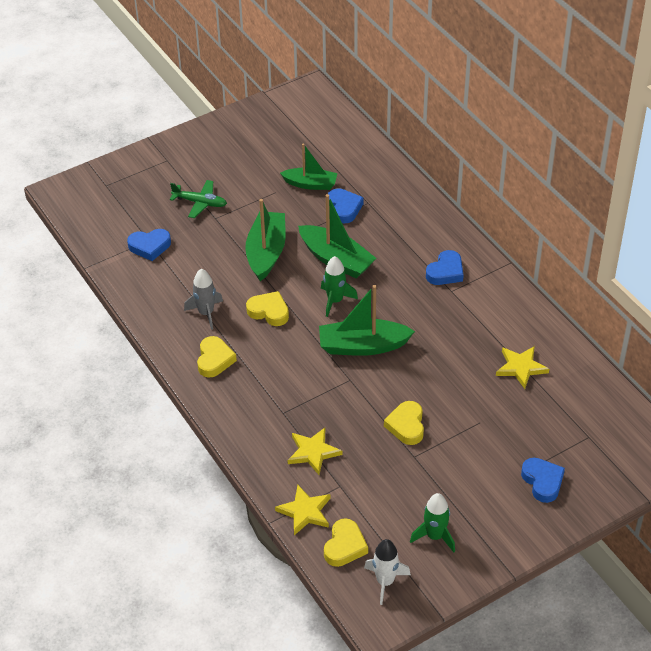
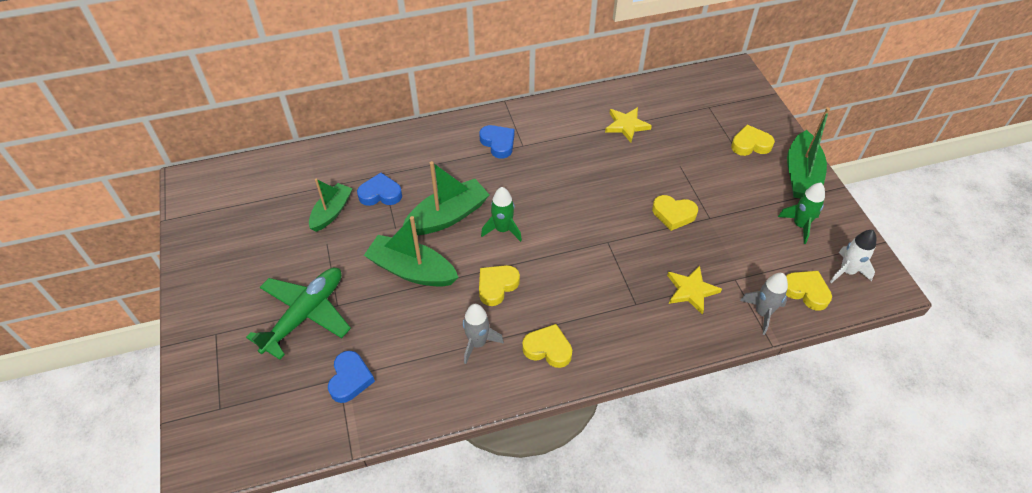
camera: 75 degrees left, 5 degrees up
(200, 203) = (305, 314): green plane -> green plane, size x1.67
(305, 511) = (762, 313): yellow star -> grey rocket
(362, 346) = (568, 222): green boat -> green boat (801, 175)
(542, 482) = (750, 144): blue heart -> yellow heart

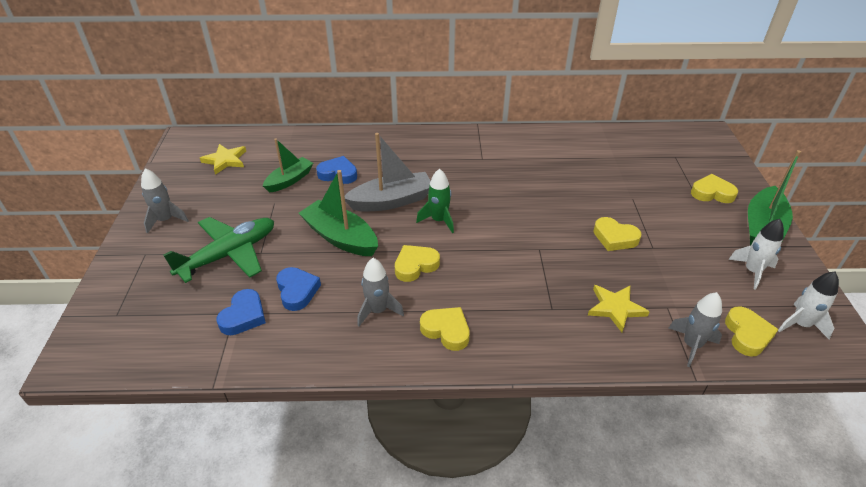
camera: 15 degrees right, 10 degrees down
(218, 289) = (165, 220): none -> grey rocket
(448, 216) = (391, 201): green boat -> grey boat
(498, 143) = (460, 153): blue heart -> blue heart (297, 291)
(626, 125) = (587, 158): yellow star -> yellow star (225, 160)
(800, 225) = (752, 271): green rocket -> white rocket
(806, 291) = (747, 334): yellow heart -> yellow heart turned 45 degrees clockwise

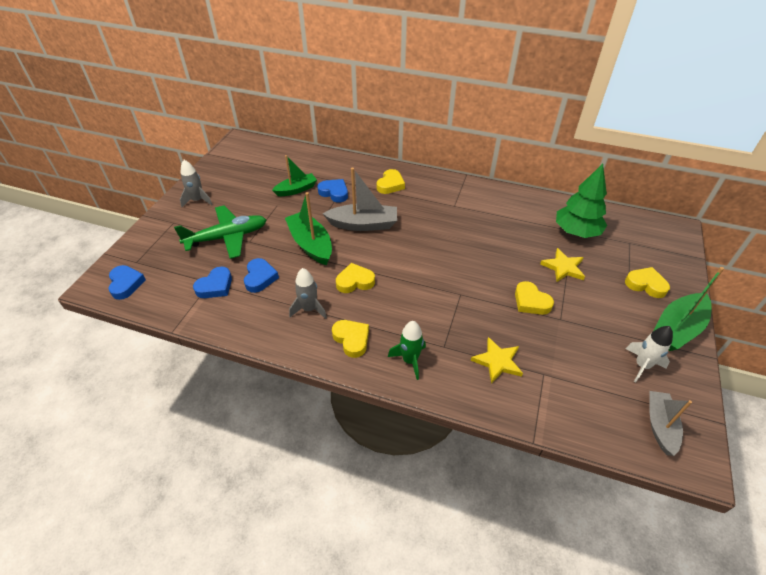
camera: 20 degrees right, 5 degrees up
(116, 346) = (126, 284): none -> blue heart
(225, 160) = (259, 163): yellow star -> yellow star (563, 267)
(439, 220) = (392, 249): green rocket -> green rocket (410, 360)
(619, 157) = (576, 232): none -> green tree
(691, 345) = (546, 412): grey rocket -> none
(747, 334) = (603, 419): yellow heart -> yellow heart (390, 185)
(800, 324) = (660, 426): white rocket -> grey boat

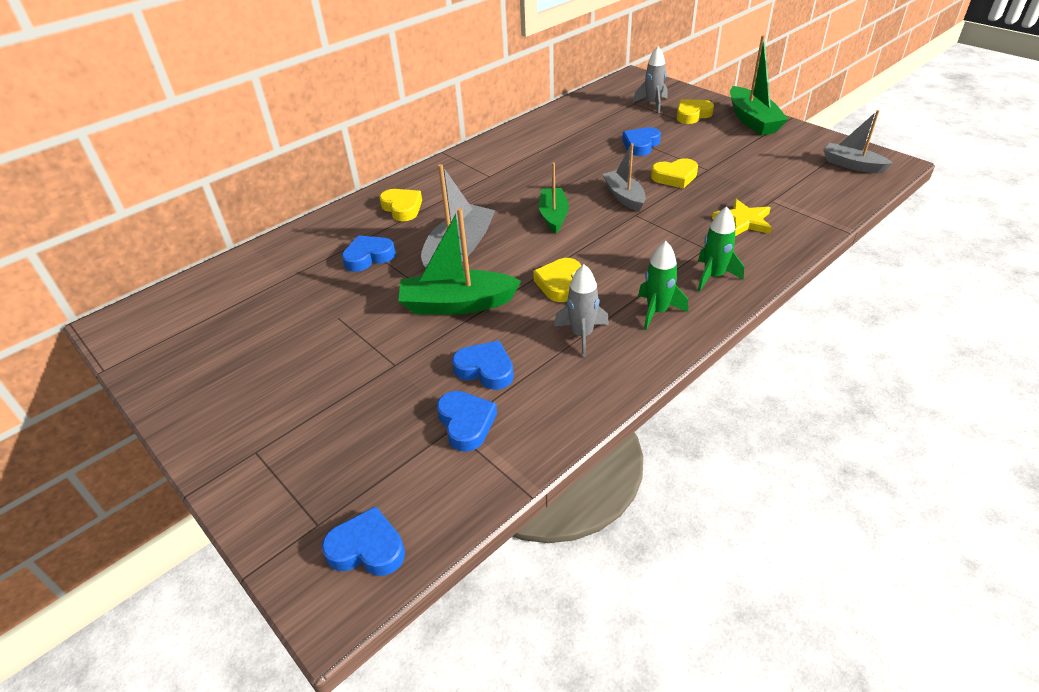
camera: 60 degrees left, 5 degrees down
(198, 200) = (227, 407): grey rocket -> grey rocket (652, 104)
(227, 237) = (362, 387): green plane -> none
(296, 190) = (323, 290): green boat -> green boat (553, 216)
(351, 339) = (657, 311): yellow heart -> green rocket
(479, 281) = (624, 197): none -> grey boat
(563, 267) = (640, 145): yellow star -> blue heart
(576, 232) = (596, 122): green tree -> none
(642, 365) = (785, 150): white rocket -> none

